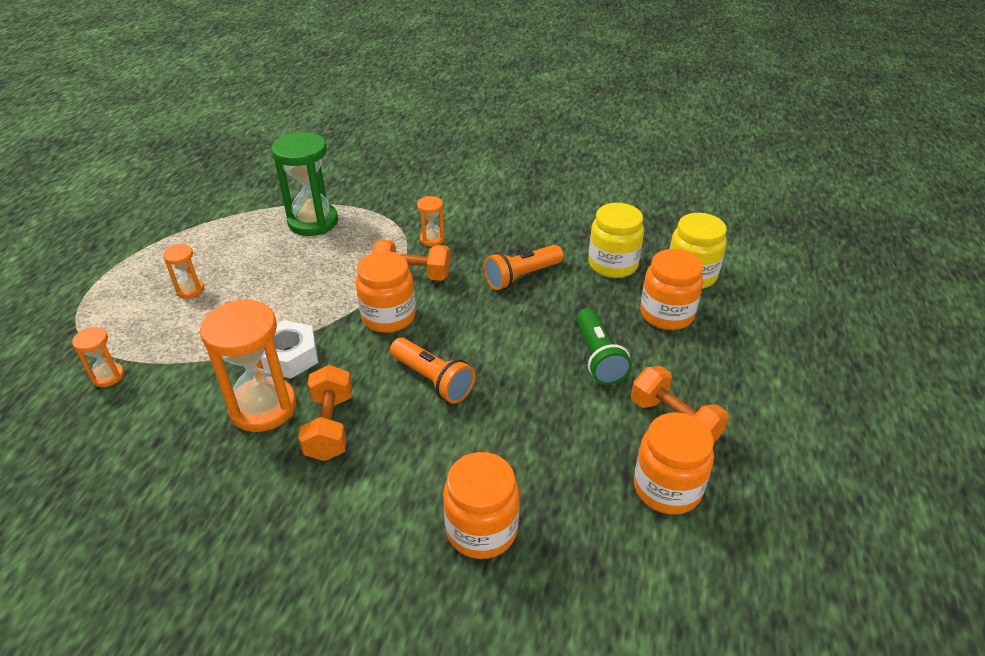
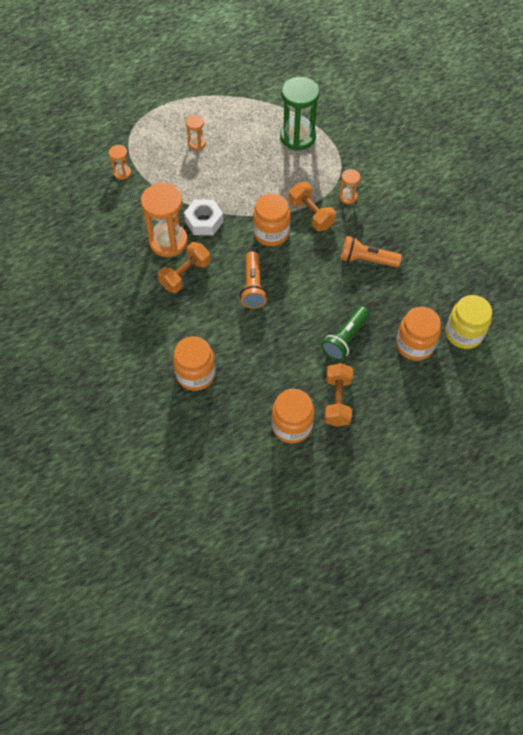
camera: 45 degrees right, 20 degrees up
(613, 264) = (428, 291): yellow jar -> none

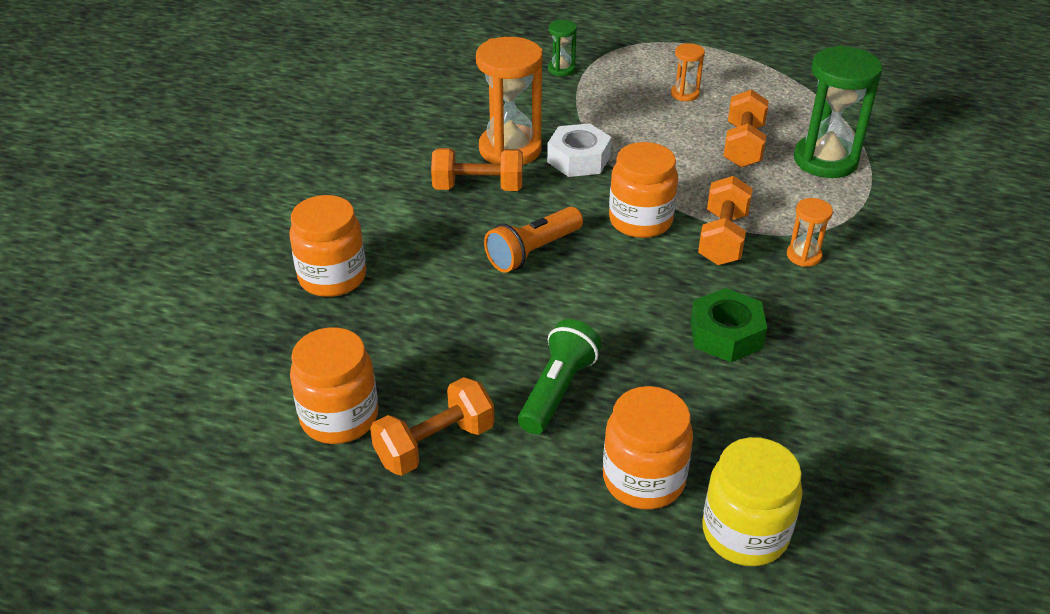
camera: 50 degrees right, 20 degrees down
(122, 173) = (561, 69): orange hourglass -> green hourglass
(258, 155) = (743, 146): none -> orange dumbbell
(345, 339) = (557, 390): green flashlight -> green flashlight turned 120 degrees clockwise
(367, 260) = (726, 334): orange flashlight -> green nut

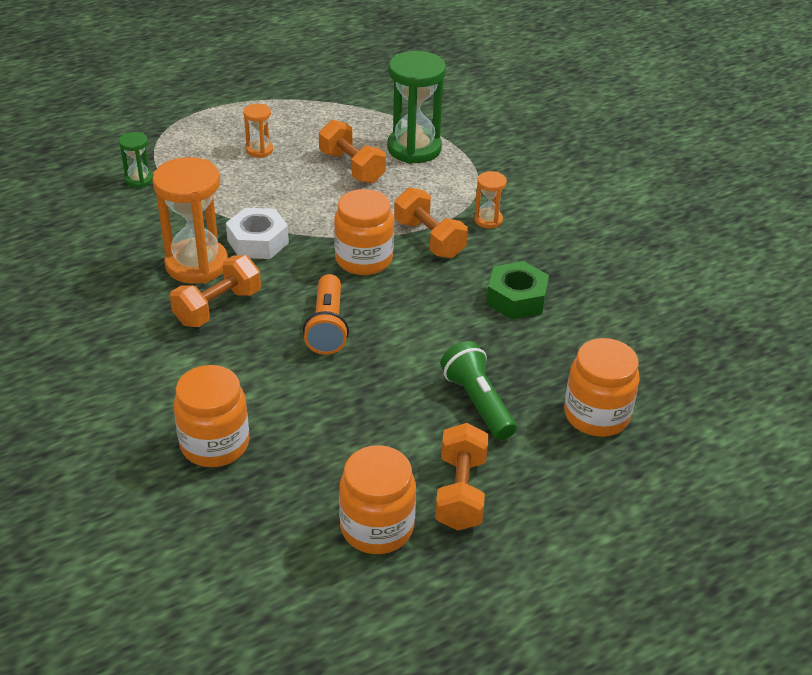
camera: 50 degrees left, 0 degrees up
(745, 533) = (680, 402): yellow jar -> none

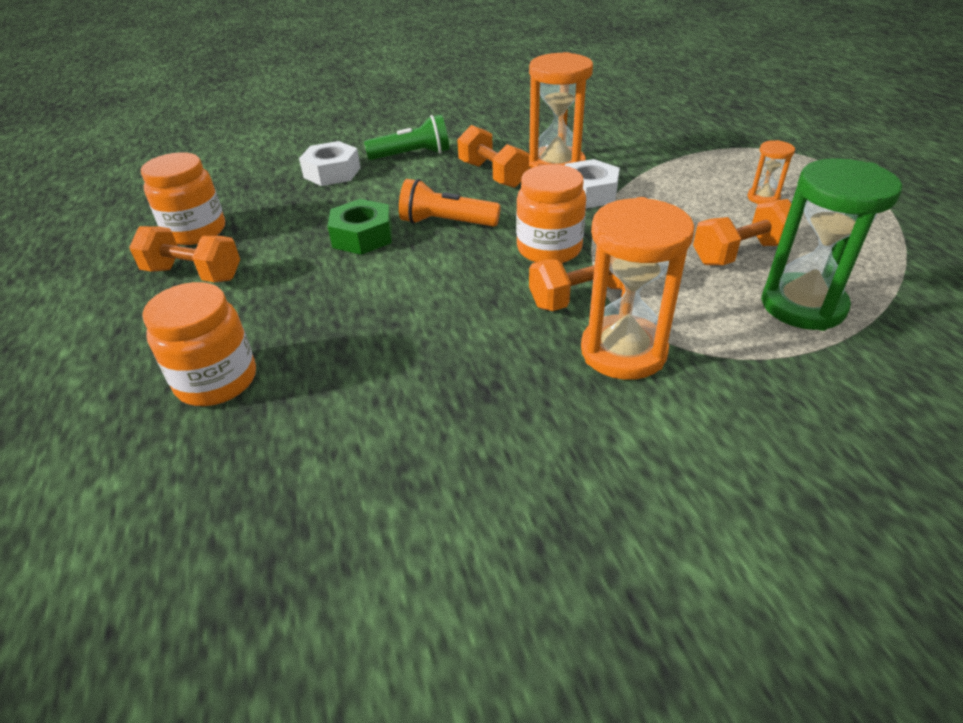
camera: 105 degrees right, 0 degrees up
(139, 180) = (692, 142): green hourglass -> none
(215, 444) = (332, 172): orange jar -> white nut
(478, 403) = (293, 297): green flashlight -> green flashlight (412, 155)
(488, 220) = (623, 351): orange hourglass -> orange hourglass, size x2.06
(516, 298) = (447, 351): green nut -> green nut (362, 236)

